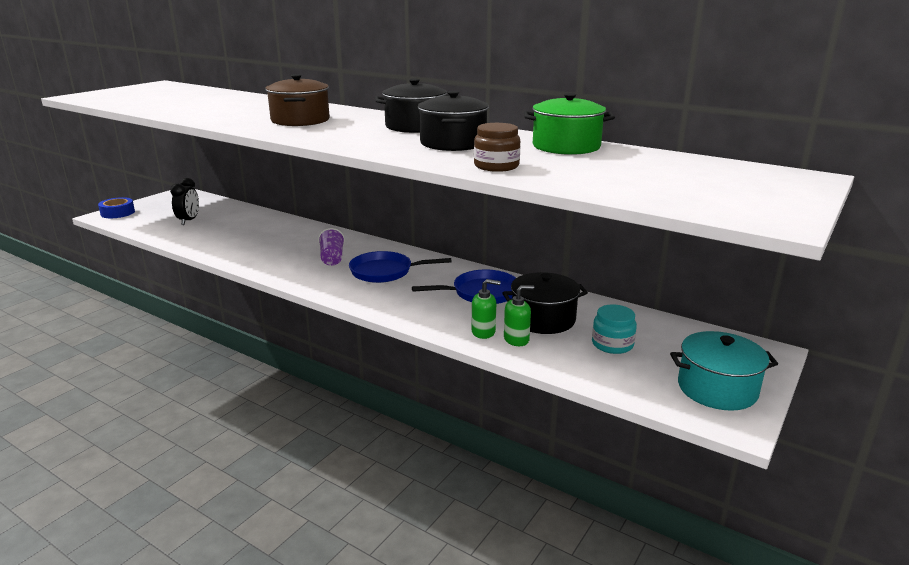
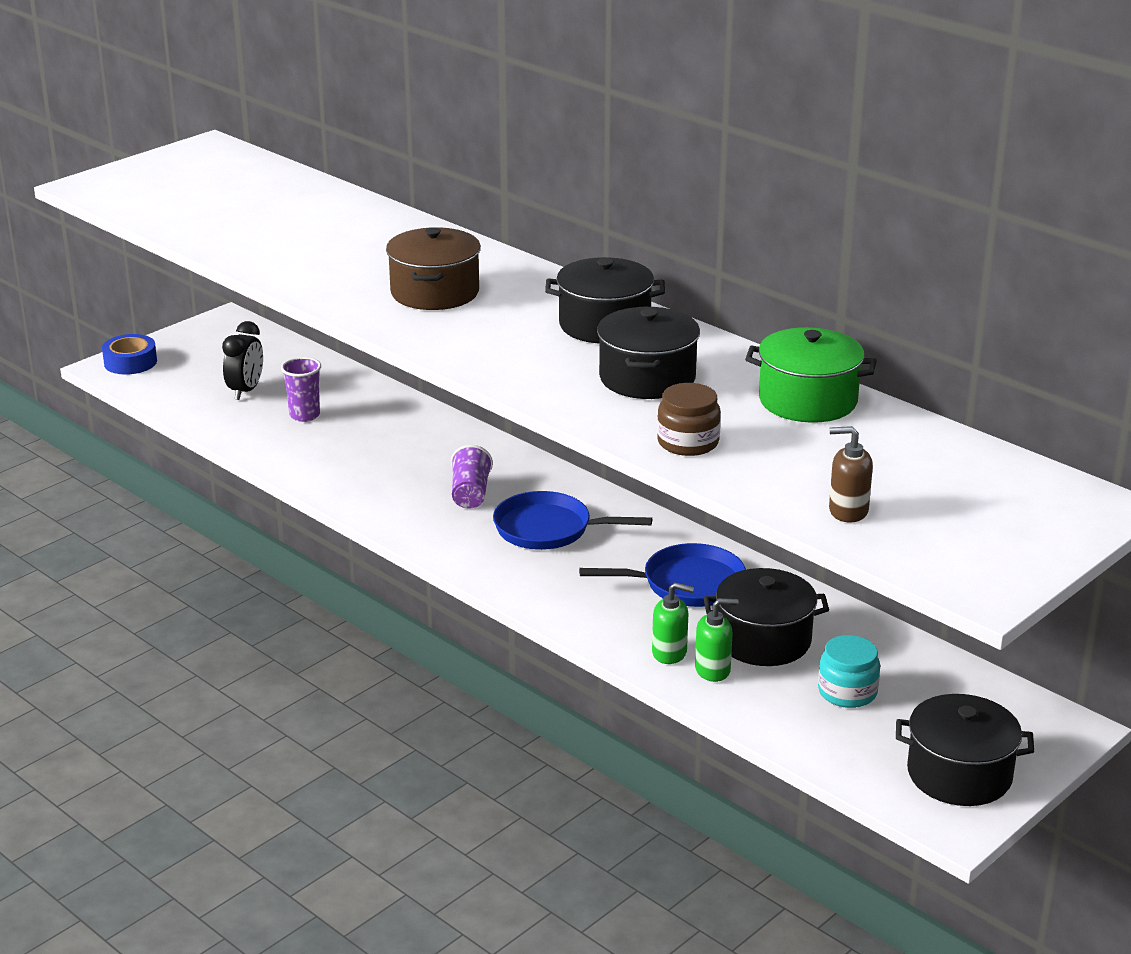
camera: 10 degrees right, 5 degrees up
(225, 229) = (304, 415): none -> purple cup
(635, 189) = (848, 511): none -> brown soap dispenser
(717, 389) = (959, 774): turquoise pot -> black pot

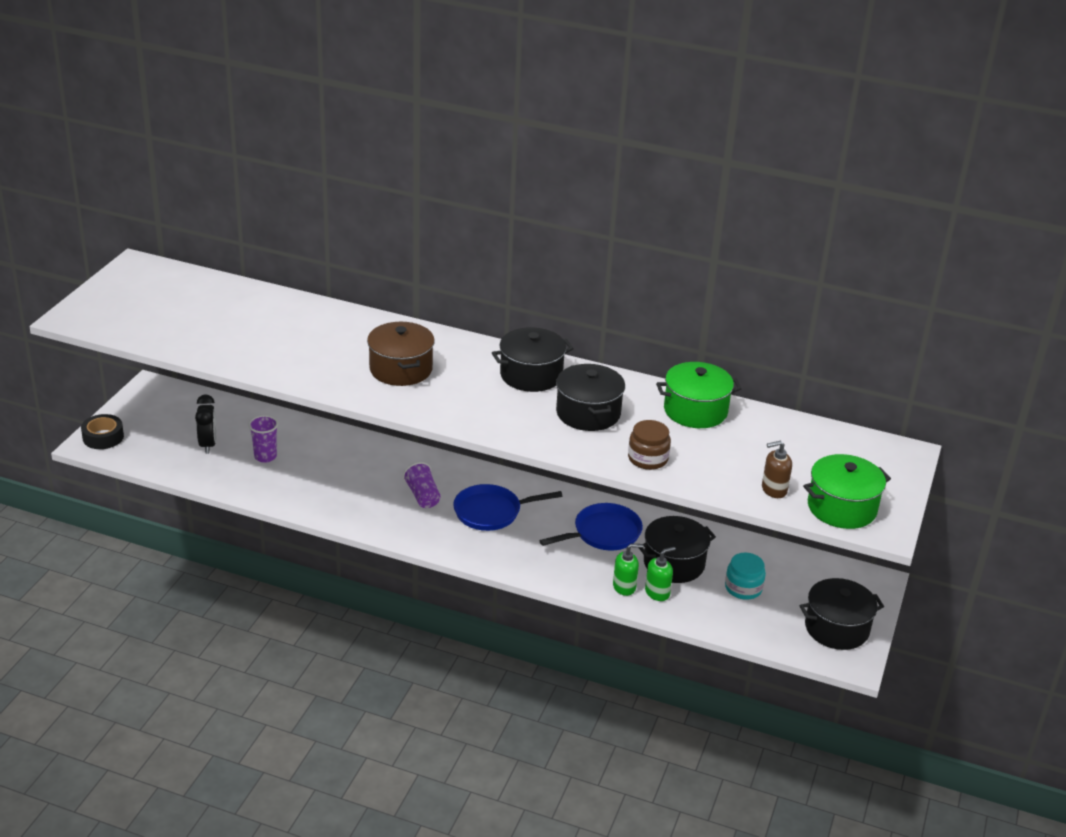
camera: 25 degrees left, 5 degrees up
(130, 362) = (103, 437): blue tape -> black tape
(938, 552) = (841, 508): none -> green pot

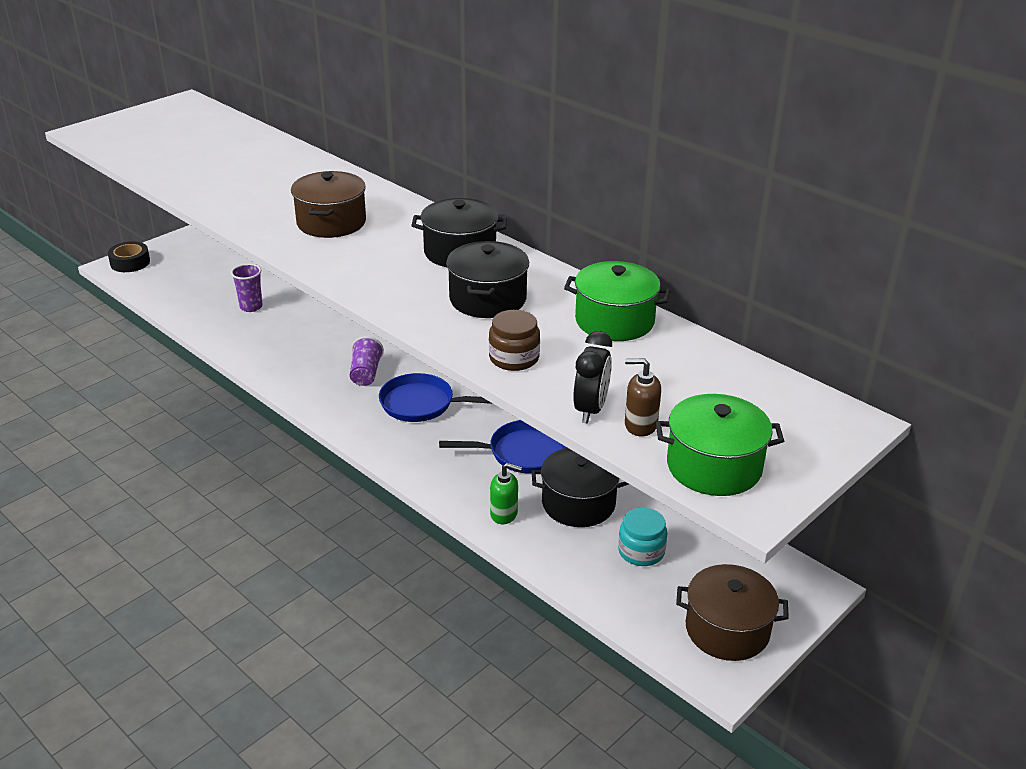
camera: 25 degrees right, 0 degrees up
(208, 445) = (211, 286): black clock -> black clock (590, 410)
(657, 592) = (536, 530): green soap dispenser -> none
(836, 628) = (727, 630): black pot -> brown pot

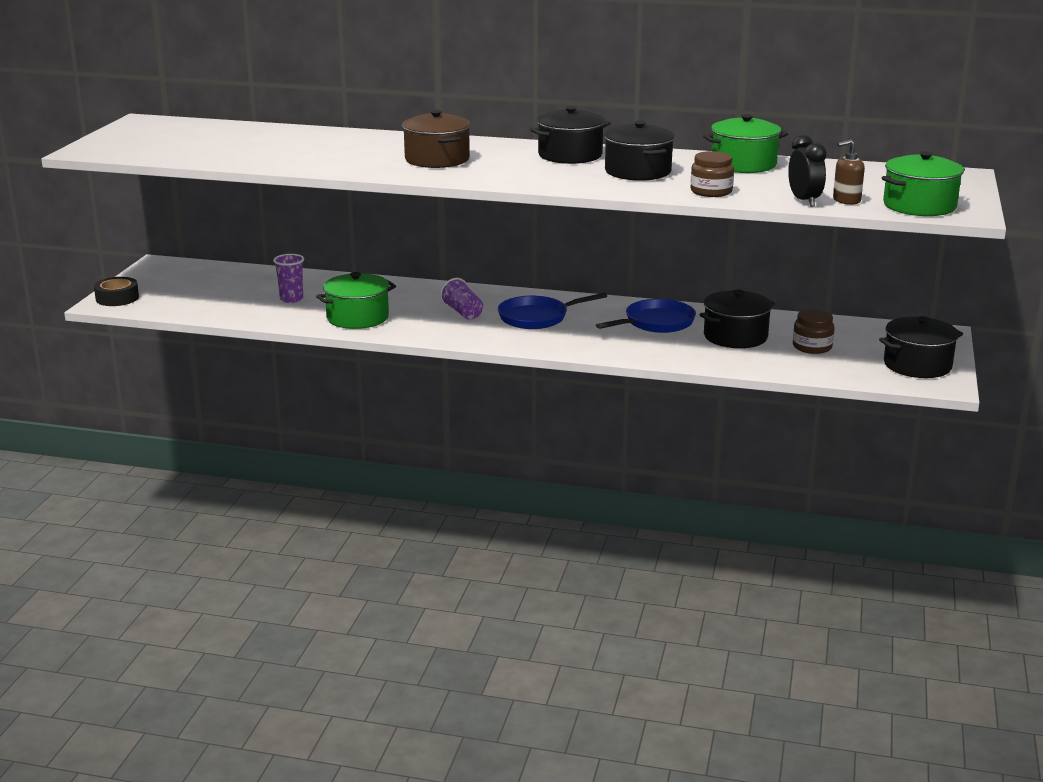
camera: 30 degrees left, 10 degrees down
(273, 349) = (357, 318): none -> green pot
(504, 514) = (692, 355): green soap dispenser -> none
(641, 551) = (812, 347): turquoise jar -> brown jar
(727, 630) = (917, 365): brown pot -> black pot

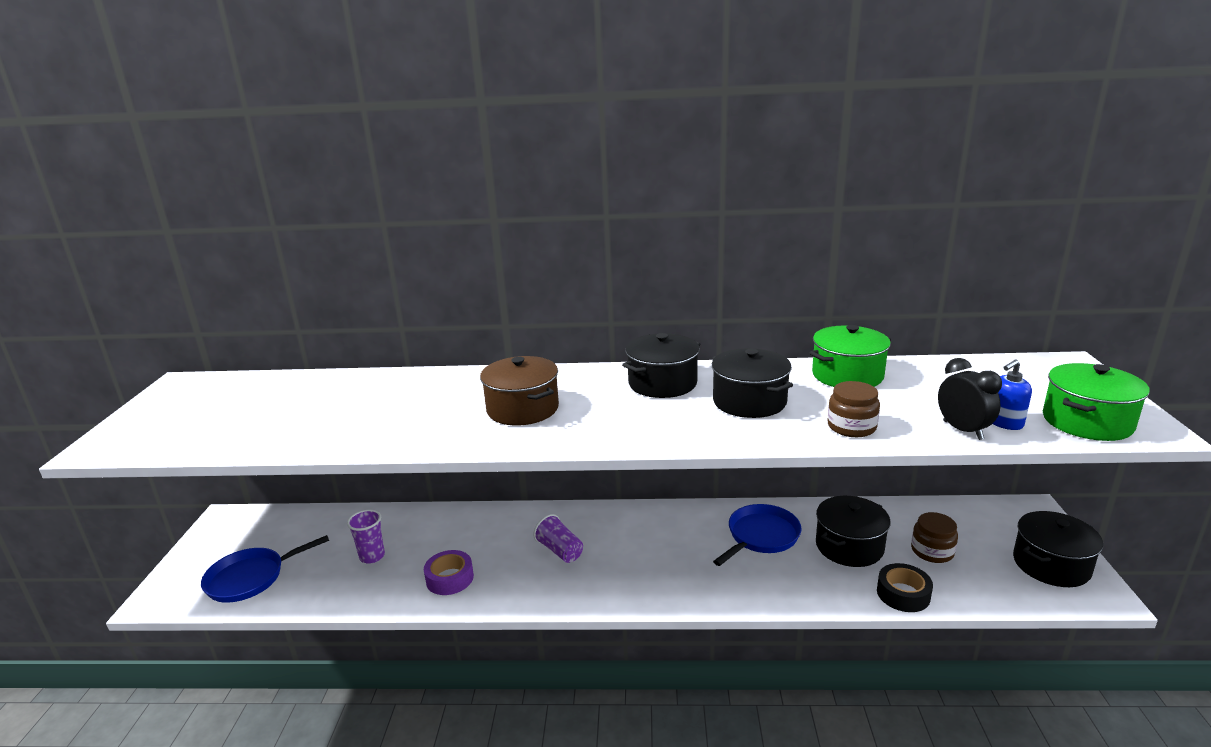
camera: 10 degrees left, 0 degrees up
(117, 298) = (173, 586): black tape -> black tape (903, 594)
(357, 318) = (450, 578): green pot -> purple tape
(537, 317) = (639, 547): blue pan -> blue pan (250, 578)
(846, 200) = (1004, 423): brown soap dispenser -> blue soap dispenser

